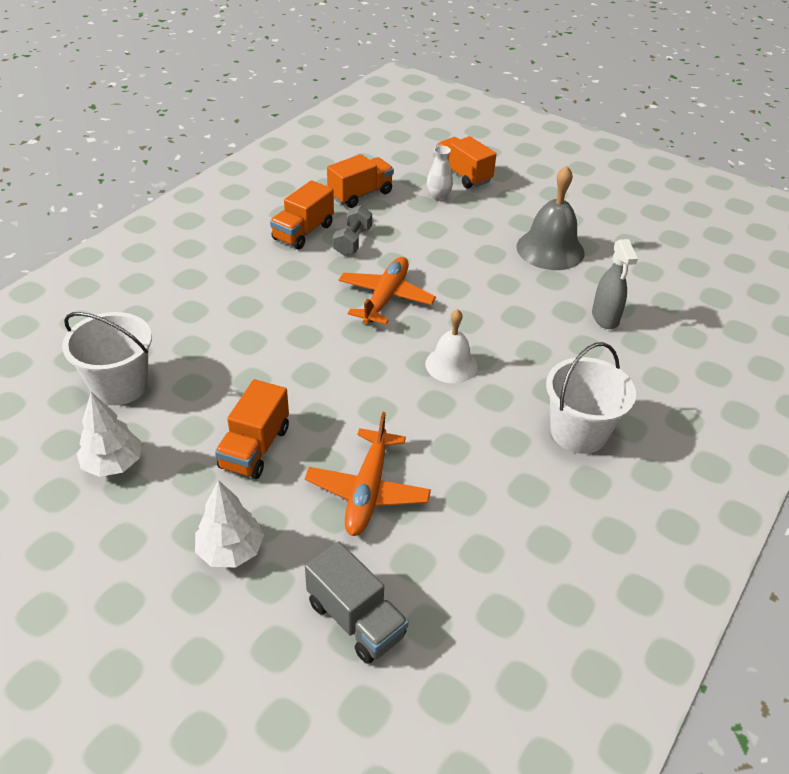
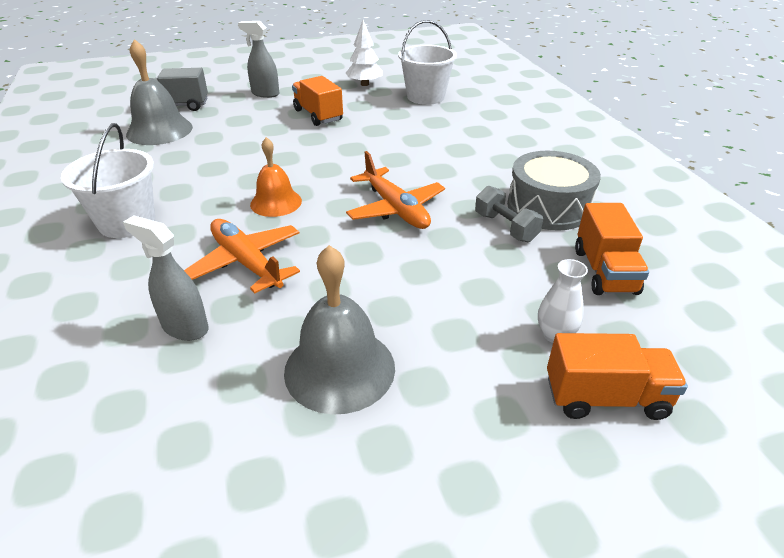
camera: 130 degrees right, 5 degrees down
(230, 550) = (265, 94): white tree -> grey spray bottle
(303, 232) = (548, 207): orange truck -> grey drum
(367, 491) = (234, 132): orange plane -> orange plane (246, 262)
(432, 570) = (159, 130): none -> grey bell
(451, 365) = (276, 202): white bell -> orange bell

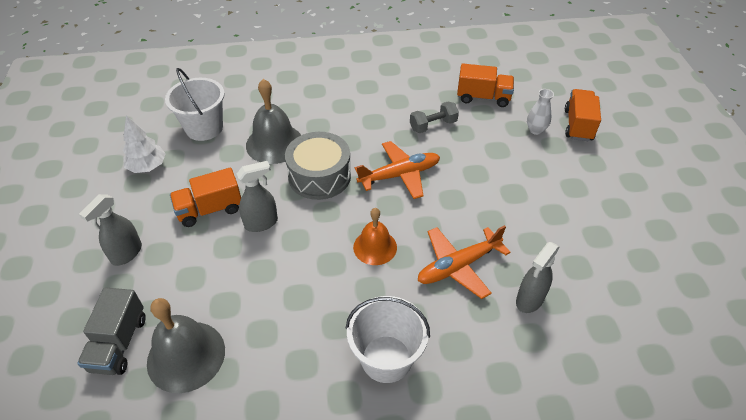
camera: 80 degrees left, 10 degrees up
(304, 139) = (261, 223): none -> grey spray bottle
(339, 369) = (564, 220): grey bell -> grey bell (274, 143)
(548, 207) = (412, 101): grey drum -> grey drum (319, 176)

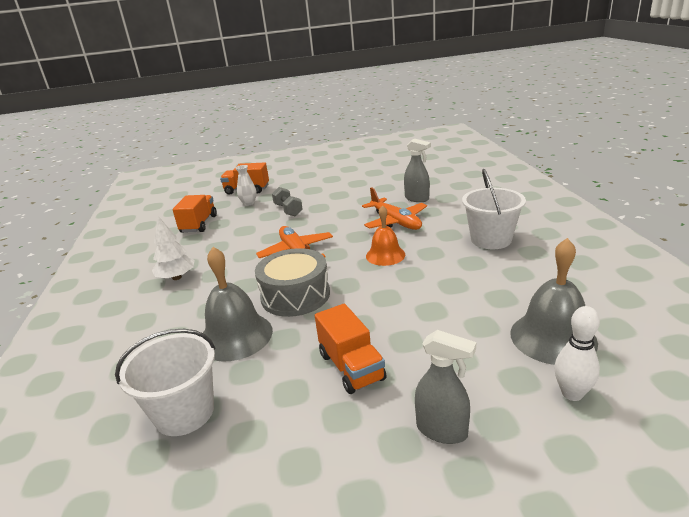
camera: 90 degrees left, 20 degrees down
(119, 343) = (572, 393): grey truck -> white bowling pin
(147, 167) = (264, 461): white tree -> white tree (176, 277)
(261, 223) = (367, 322): grey spray bottle -> none
(433, 125) = (231, 243): grey dumbbell -> grey dumbbell (288, 210)

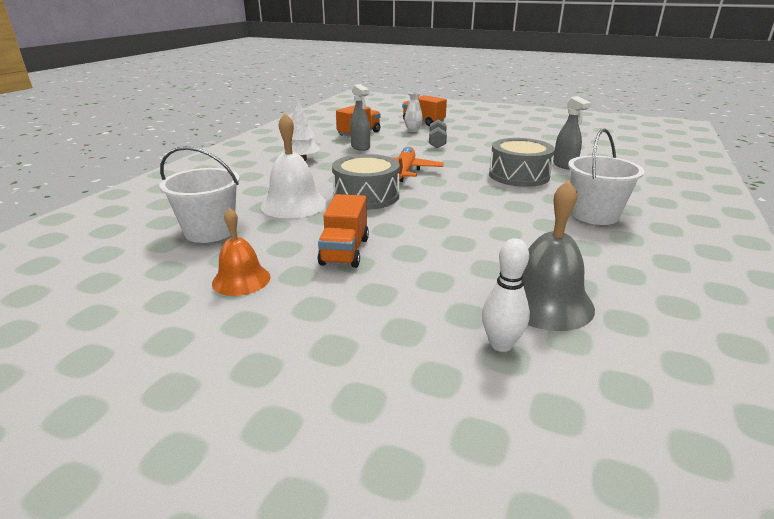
camera: 30 degrees right, 0 degrees up
(235, 336) = (294, 204): grey bell -> white bell
(385, 255) = (474, 194): orange bell -> orange bell (241, 280)
(395, 221) = (519, 175): orange plane -> grey drum
(442, 430) = (354, 315): grey spray bottle -> grey spray bottle (360, 147)

